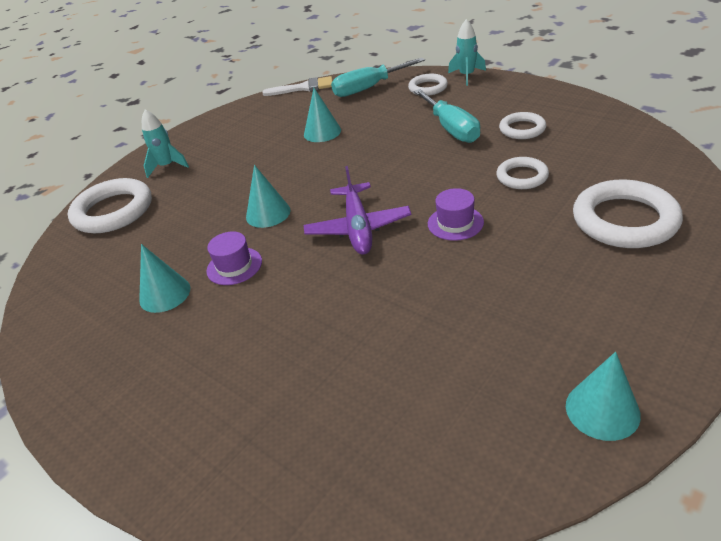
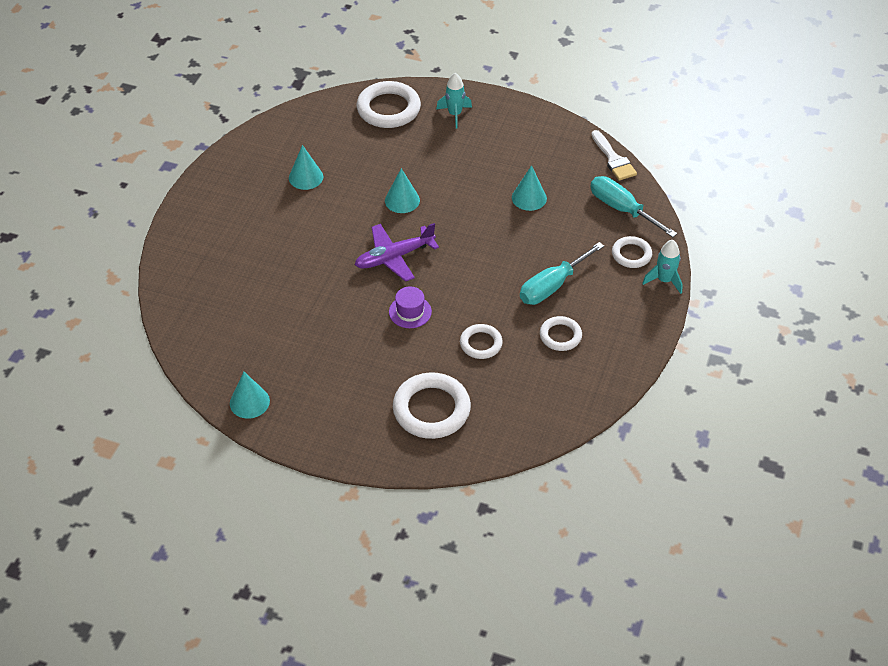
camera: 65 degrees right, 10 degrees up
(234, 266) = (339, 202): purple hat -> none

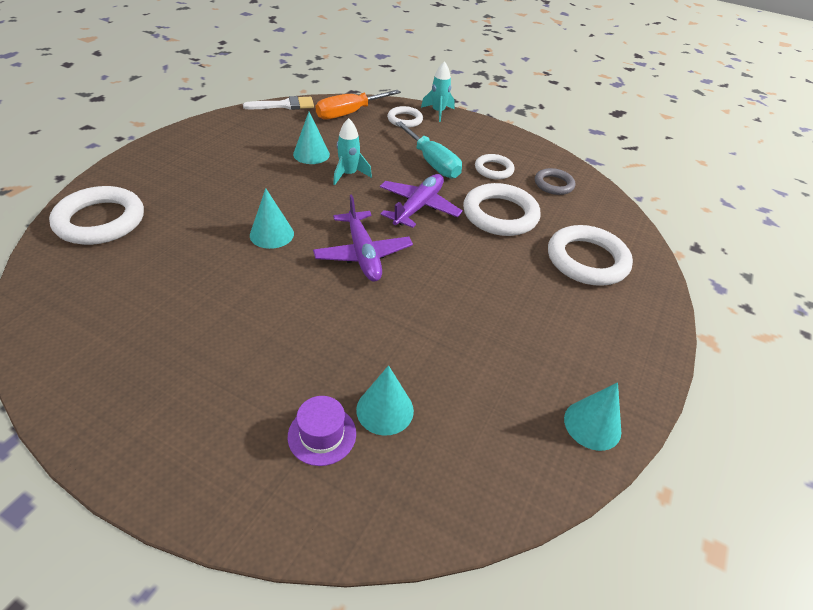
camera: 85 degrees left, 5 degrees down
(306, 177) = (178, 314): turquoise cone -> turquoise cone (385, 410)
(410, 312) = (450, 254): purple hat -> purple hat (322, 435)
(455, 114) = (153, 175): turquoise rocket -> turquoise rocket (349, 174)
(471, 284) = (418, 207): none -> purple plane
(481, 344) = (500, 214): white ring -> white ring, size x1.75
(552, 387) = (553, 184): none -> grey ring
(622, 209) = (349, 113): turquoise screwdriver -> orange screwdriver

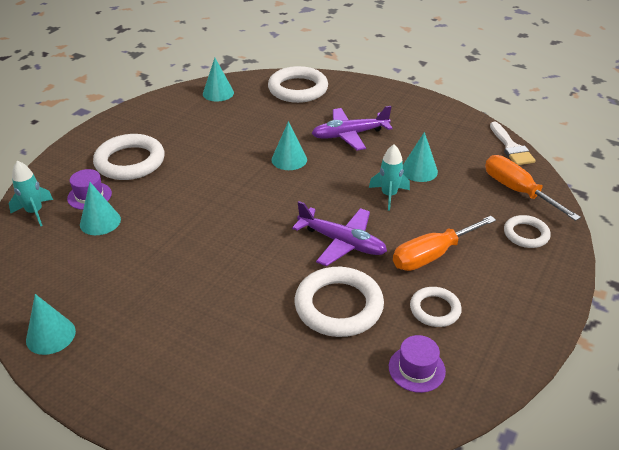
camera: 95 degrees right, 5 degrees down
(65, 300) = (218, 93): none -> turquoise cone
(363, 254) = (265, 207): purple plane -> purple plane (349, 135)
(432, 163) = (432, 255): turquoise screwdriver -> orange screwdriver
(438, 112) = (564, 265): turquoise rocket -> turquoise rocket (35, 212)
(553, 184) = (416, 369): grey ring -> purple hat
(587, 260) = (260, 375): white ring -> white ring (130, 161)

